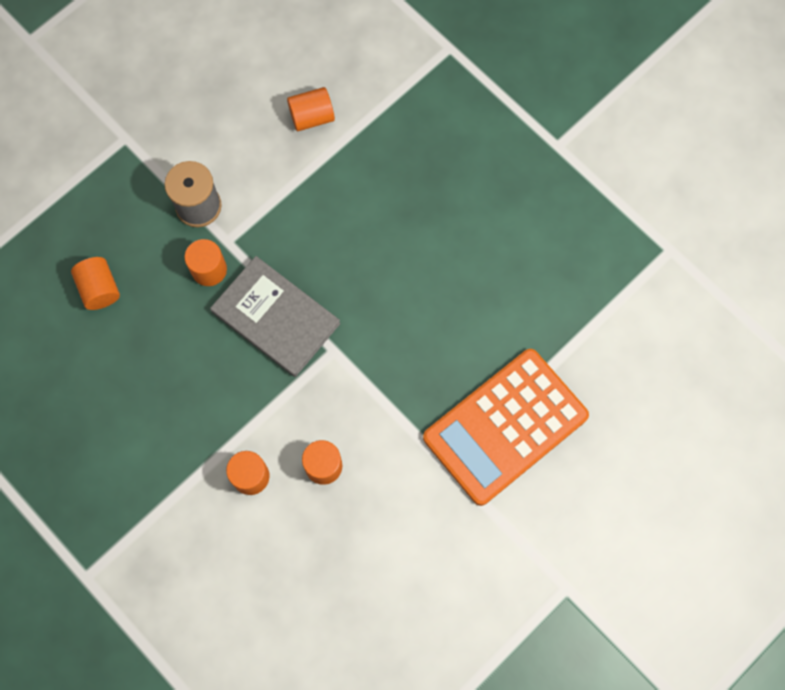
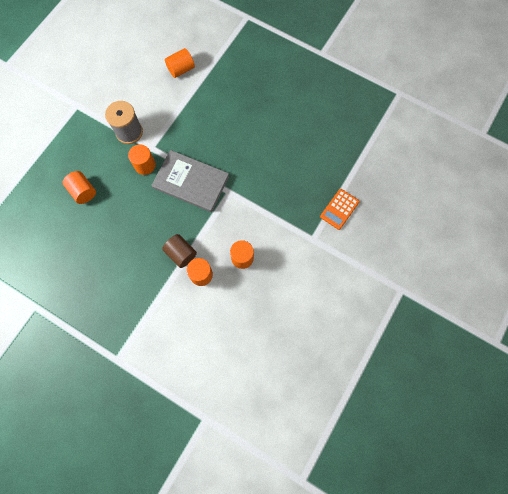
camera: 15 degrees left, 0 degrees up
(228, 433) = (181, 254): none -> brown cylinder
(505, 426) = (339, 209): orange calculator -> orange calculator, size x0.44

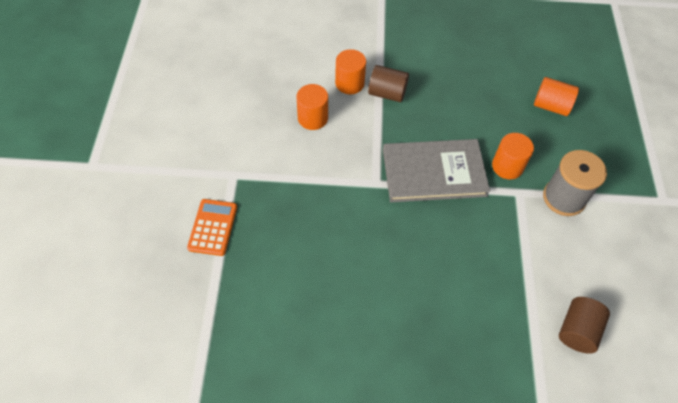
camera: 150 degrees right, 15 degrees down
(181, 69) = (577, 331): orange cylinder -> brown cylinder

